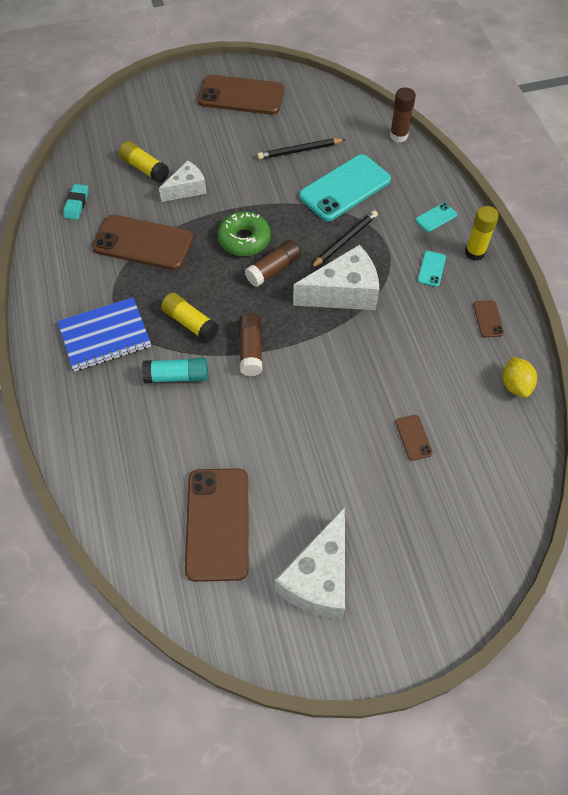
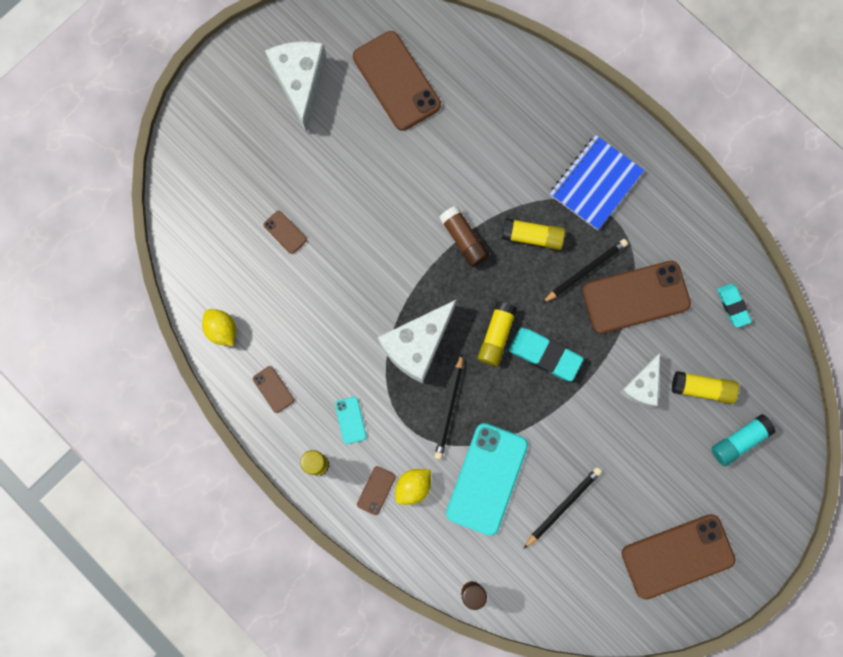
camera: 150 degrees right, 20 degrees up
(167, 278) = (585, 271): none -> black pencil
(177, 376) = (508, 180): turquoise glue stick -> turquoise glue stick (739, 441)
(244, 239) = (545, 355): green donut -> turquoise eraser
(273, 269) = (496, 335): brown glue stick -> yellow glue stick
(405, 207) = (413, 487): none -> yellow lemon
(436, 217) = (376, 490): turquoise phone -> brown phone

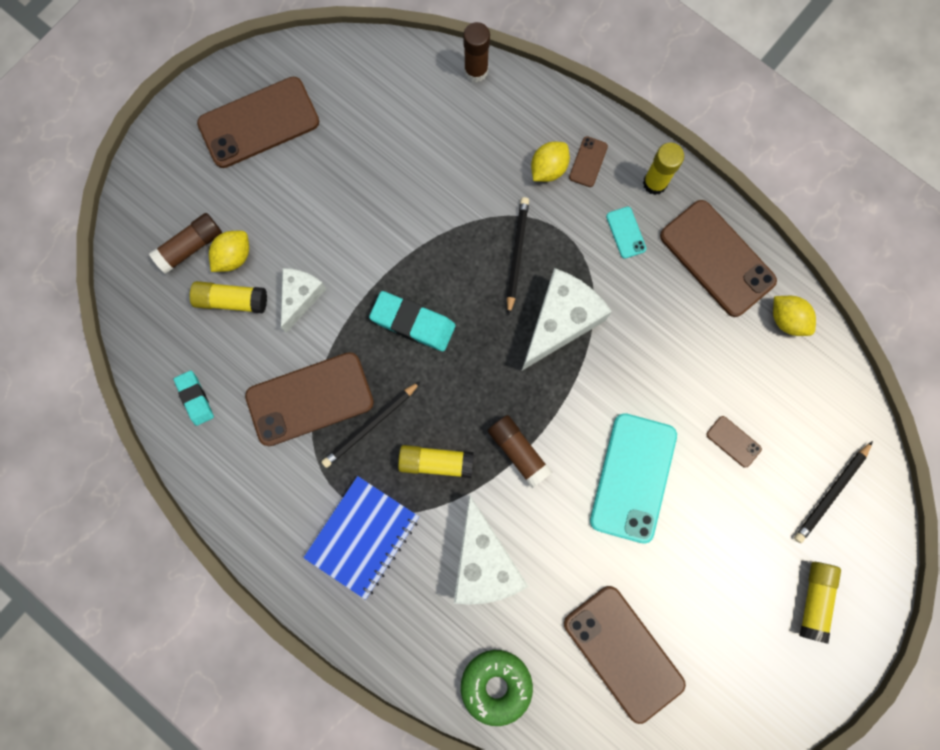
camera: 175 degrees right, 0 degrees up
(273, 389) = (717, 258): brown phone -> brown phone, size x2.30
(300, 83) = (745, 639): white cheese -> white cheese (483, 561)
(486, 479) = (469, 184): turquoise phone -> turquoise phone (633, 477)
(496, 335) = (470, 340): yellow glue stick -> yellow glue stick (814, 600)
(497, 67) = (496, 685): none -> green donut
(563, 506) = (384, 162): black pencil -> black pencil (831, 493)
(700, 428) = (234, 256): none -> yellow lemon
(739, 441) = (190, 247): turquoise glue stick -> brown glue stick

